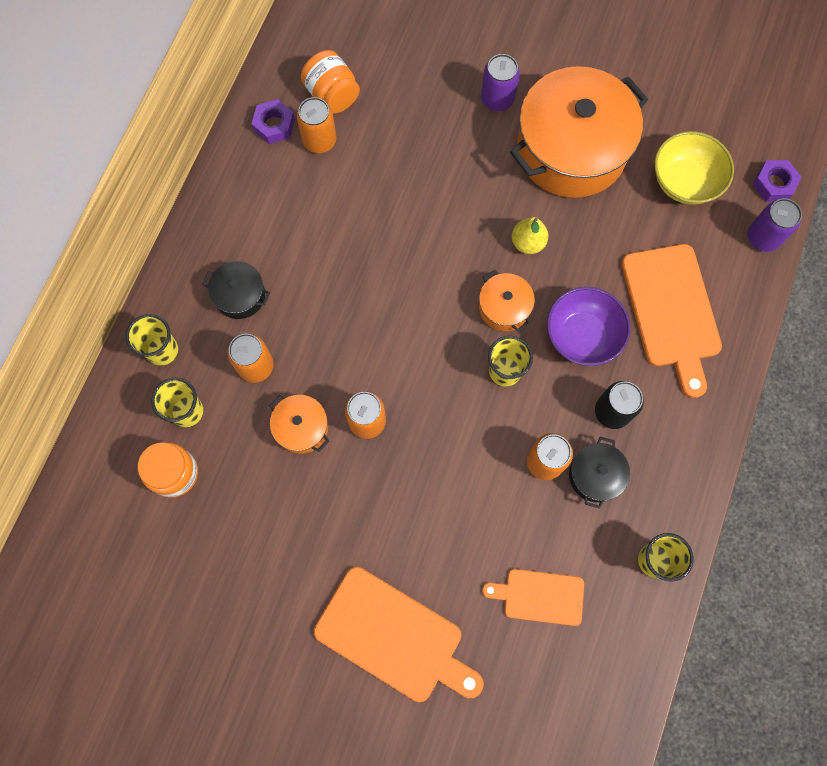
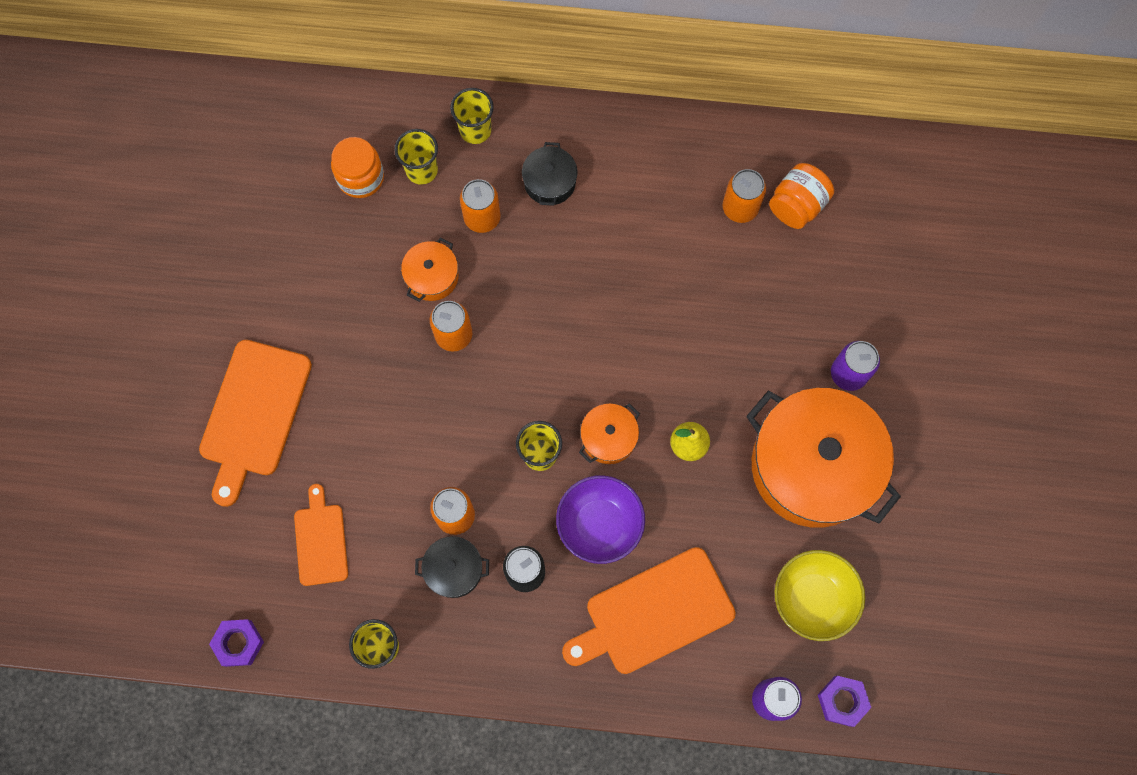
camera: 75 degrees right, 0 degrees up
(274, 125) = (743, 159): purple nut -> purple nut (238, 643)

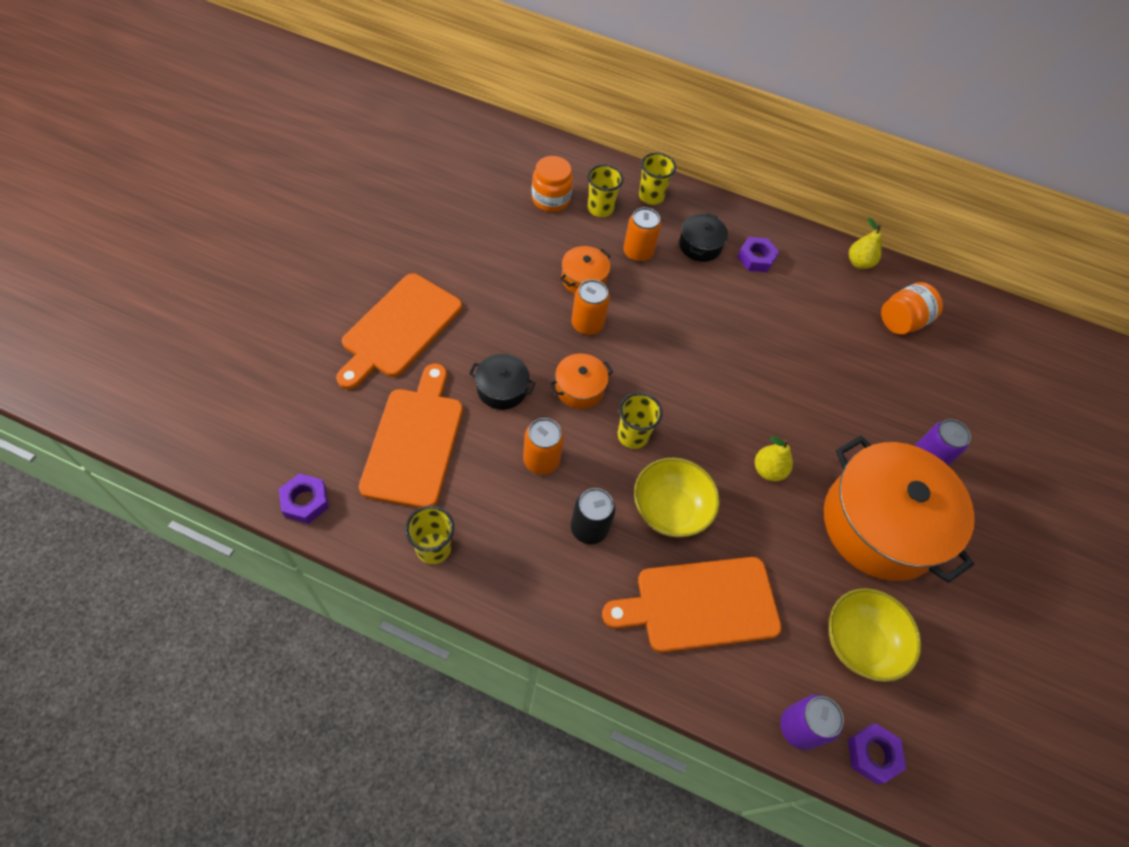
camera: 10 degrees right, 15 degrees down
(321, 540) = (415, 441): orange cutting board -> orange cutting board, size x1.70
(454, 569) = (524, 504): black pot -> black pot (502, 389)
(599, 524) = (670, 509): purple bowl -> yellow bowl
(608, 437) = (698, 442): orange pot -> orange pot (579, 388)
(617, 176) = (756, 258): none -> purple nut
(736, 140) = (859, 263): none -> yellow pear
(740, 208) = (853, 309): orange can -> none

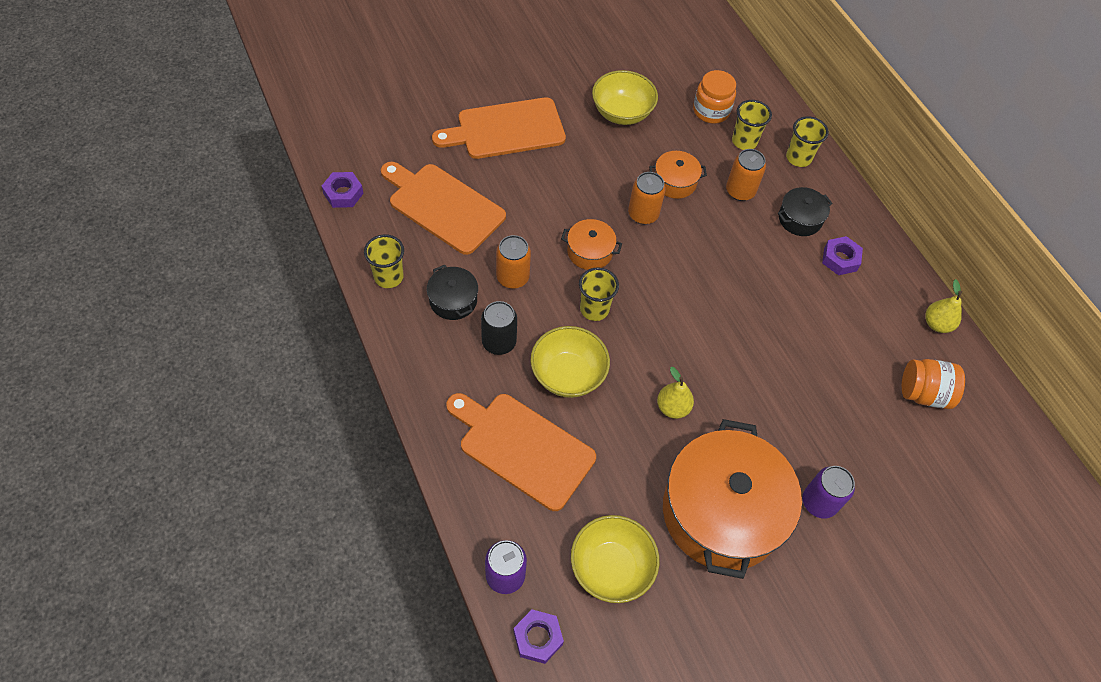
camera: 45 degrees right, 0 degrees up
(415, 441) = (443, 206): orange cutting board -> orange cutting board turned 105 degrees counterclockwise
(483, 247) = (622, 113): none -> yellow bowl
(502, 389) = (534, 214): black pot -> black pot (453, 300)

